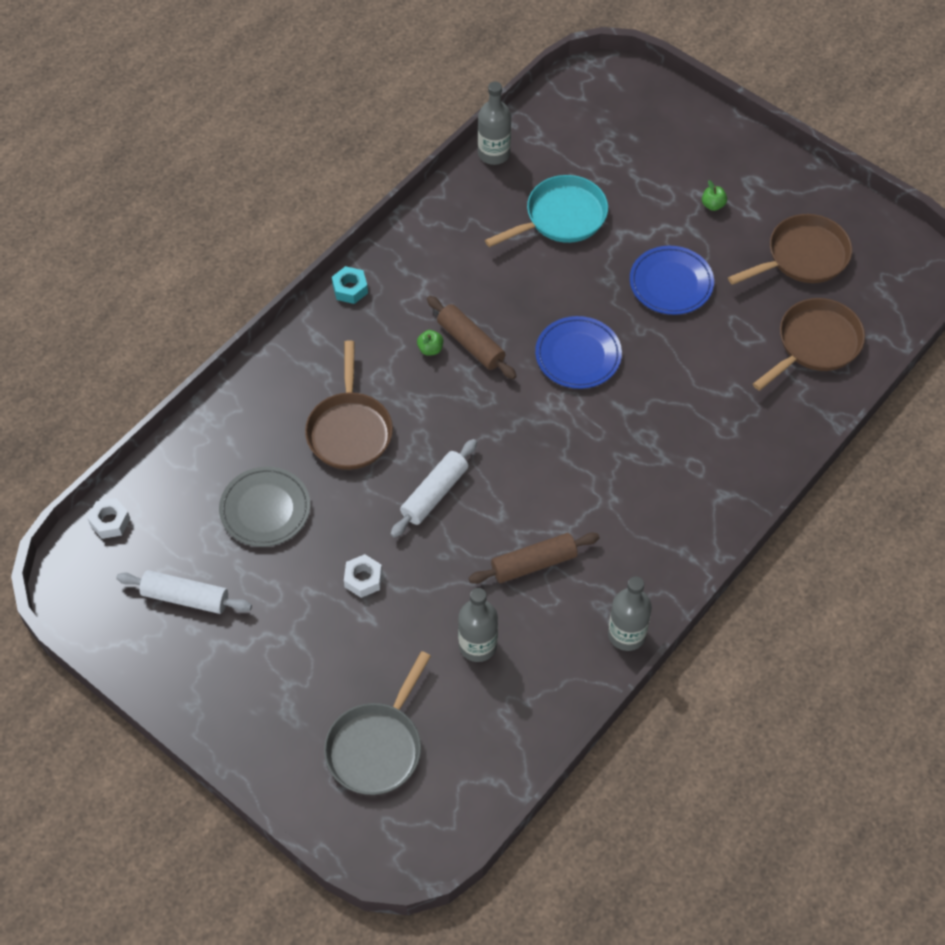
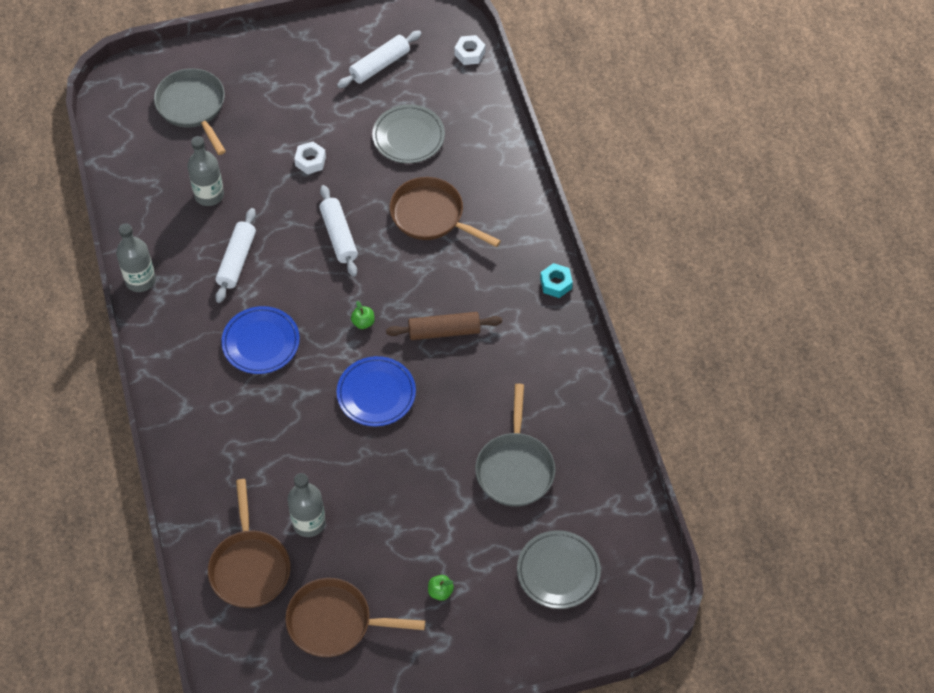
camera: 125 degrees right, 0 degrees up
(430, 349) = (460, 303): green apple -> green apple (363, 322)
(494, 153) = (619, 461): grey bottle -> grey bottle (309, 522)
(534, 563) = (237, 260): brown rolling pin -> white rolling pin
(561, 217) = (515, 468): turquoise pan -> grey pan
(626, 141) = (558, 571): none -> grey plate
(671, 283) = (389, 503): blue plate -> blue plate (261, 343)
(802, 257) = (335, 622): brown pan -> brown pan turned 90 degrees clockwise

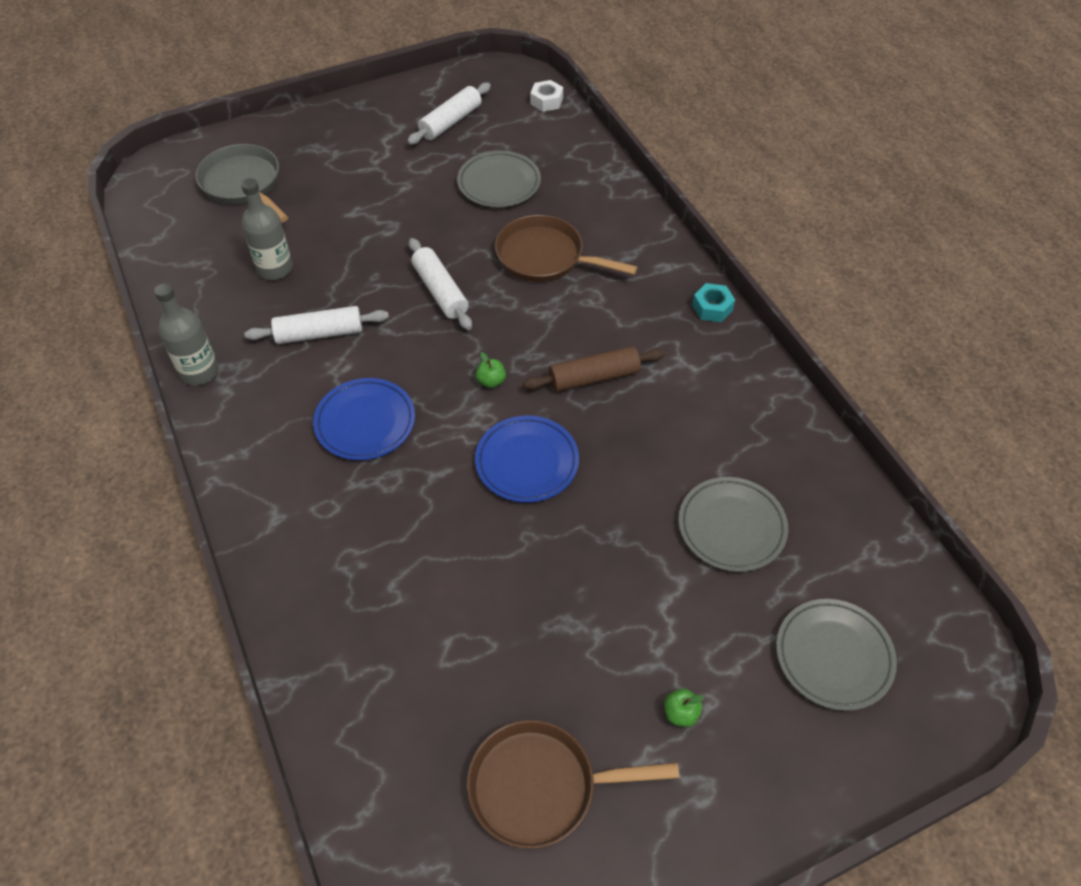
camera: 10 degrees left, 5 degrees down
(237, 260) = (319, 333): white rolling pin -> white rolling pin turned 75 degrees clockwise
(250, 567) = (399, 723): brown pan -> none
(309, 522) = (473, 645): grey bottle -> none
(310, 161) = (391, 220): white nut -> none
(515, 468) = (731, 527): grey pan -> grey plate

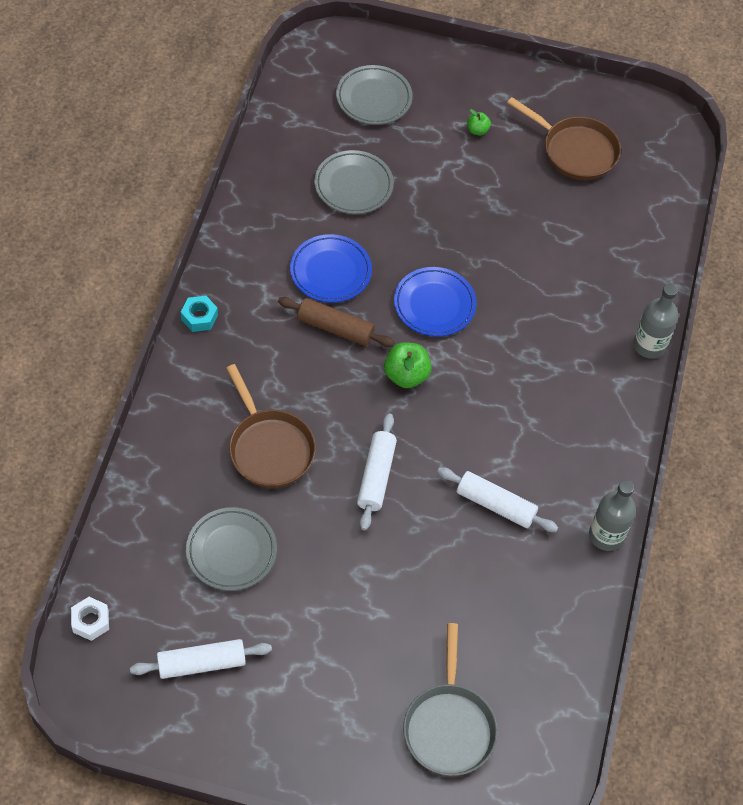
camera: 145 degrees left, 5 degrees up
(275, 268) = (487, 598): grey bottle -> grey bottle (649, 345)
(365, 422) = (516, 406): blue plate -> blue plate (330, 271)
(491, 381) = (406, 375): green apple -> green apple, size x1.80

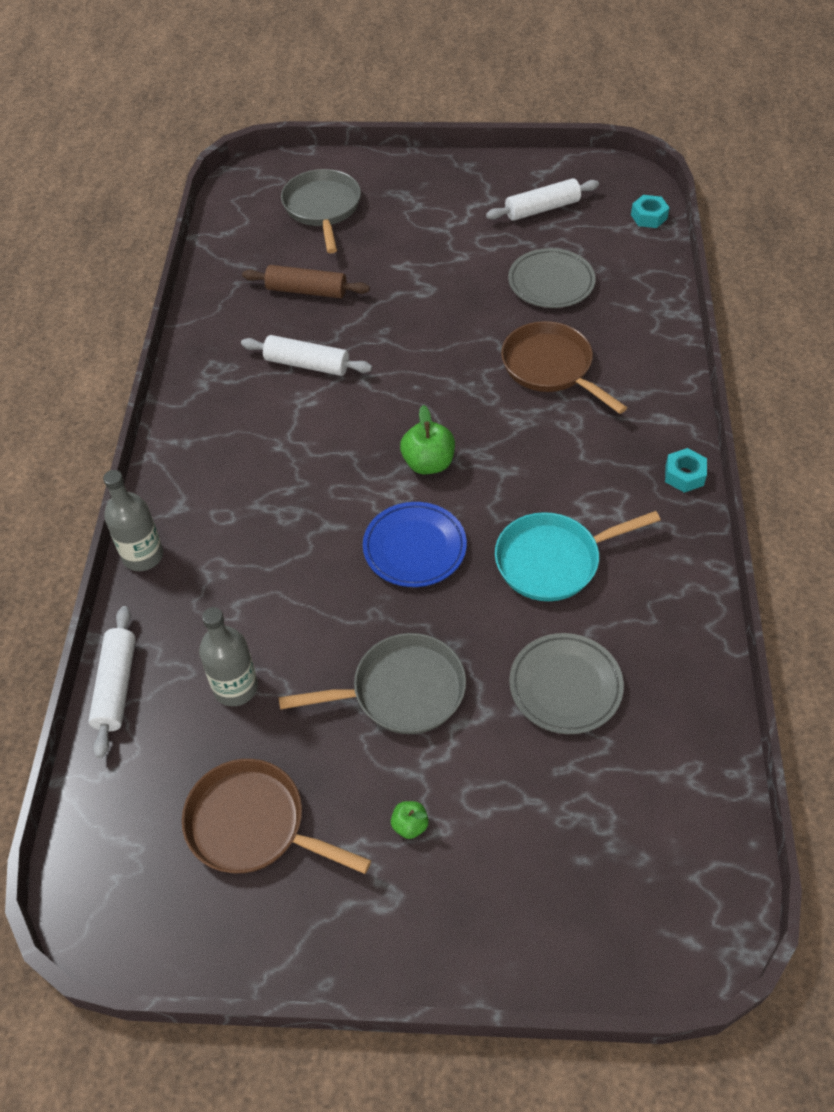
camera: 175 degrees right, 5 degrees down
(90, 621) = (649, 217): white nut -> turquoise nut
(330, 271) = (554, 561): blue plate -> turquoise pan
(335, 328) = (524, 496): brown rolling pin -> brown rolling pin (306, 290)
(374, 98) = (585, 846): grey plate -> none
(376, 476) = (434, 365): white rolling pin -> white rolling pin (116, 686)
(467, 206) = (401, 691): none -> grey pan
(606, 535) = (191, 360): grey bottle -> grey bottle (235, 687)

